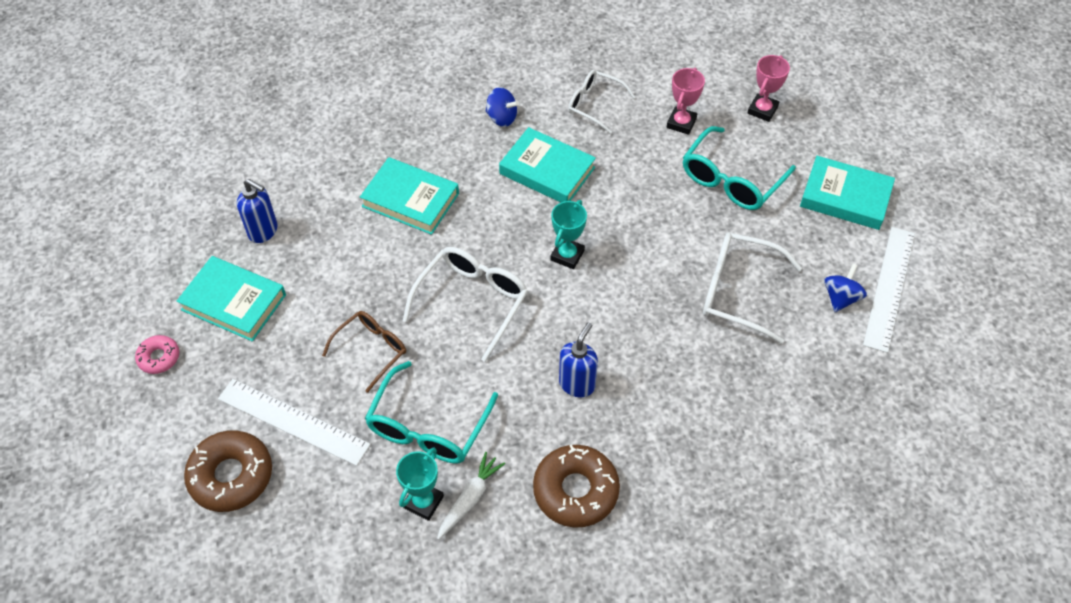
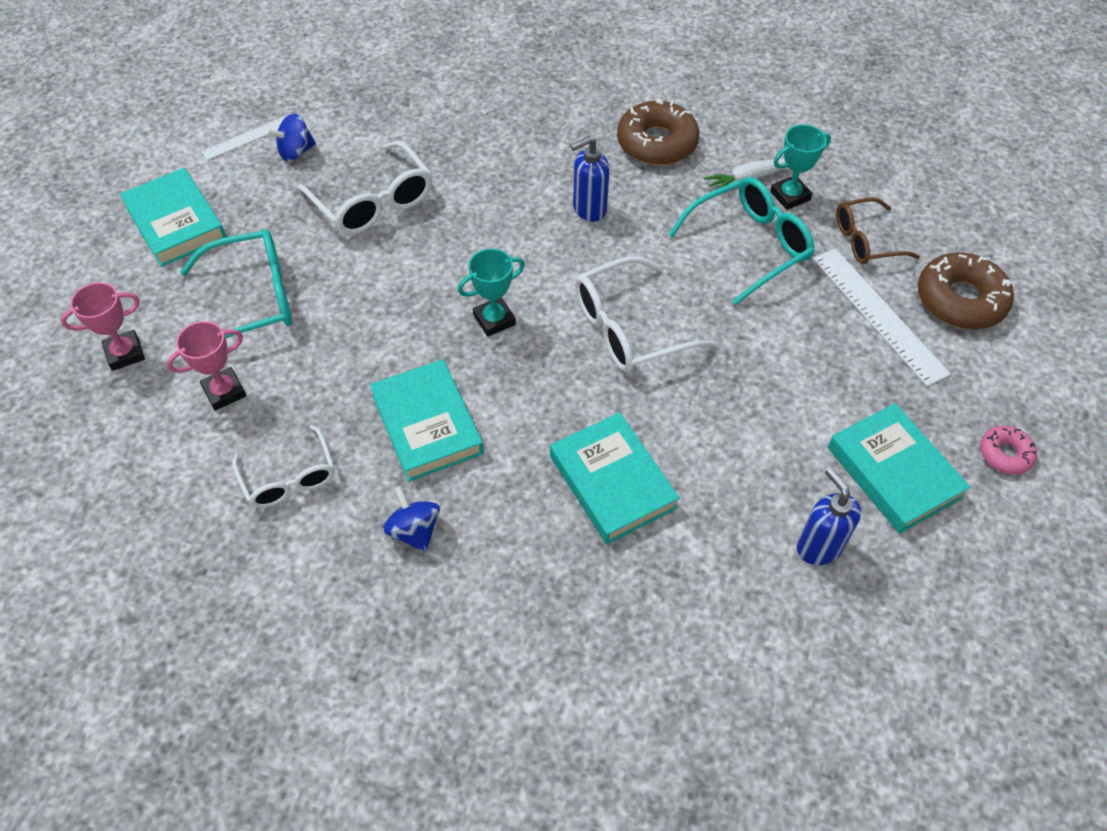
camera: 145 degrees left, 0 degrees up
(371, 350) = (764, 338): brown glasses -> brown glasses (866, 240)
(889, 288) = (247, 137): white ruler -> white ruler, size x0.58

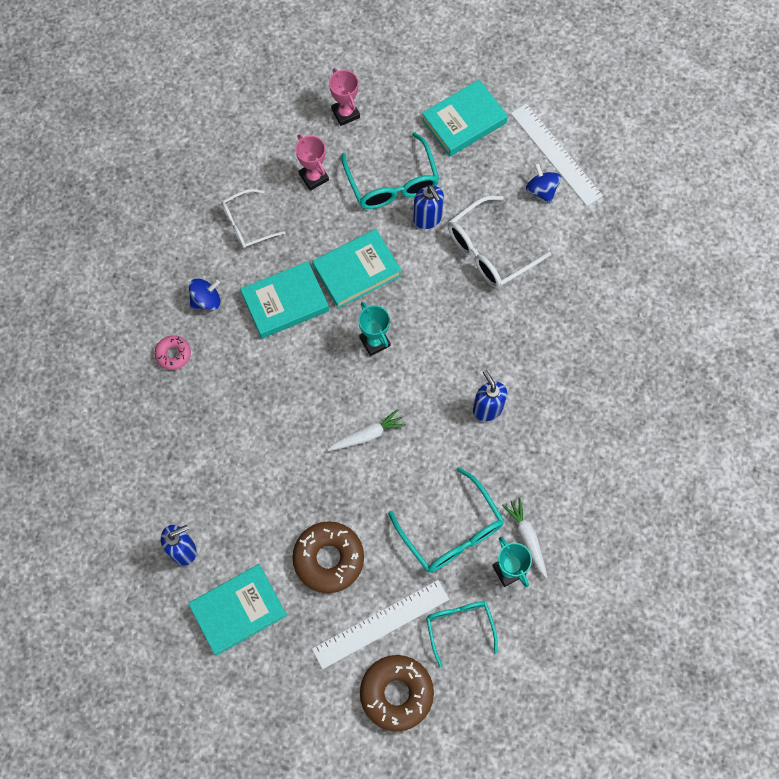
camera: 90 degrees right, 15 degrees up
(247, 137) = (556, 154): white ruler -> white ruler, size x1.72
(317, 262) = (428, 218): none -> blue soap dispenser
(612, 482) = (237, 420): turquoise book -> turquoise book (357, 271)
(629, 328) = (367, 435): white glasses -> white carrot
(657, 143) = (567, 465): brown donut -> brown donut (328, 559)
(866, 240) = (459, 627): brown glasses -> turquoise glasses
(1005, 454) = (251, 695): pink donut -> pink donut (173, 354)

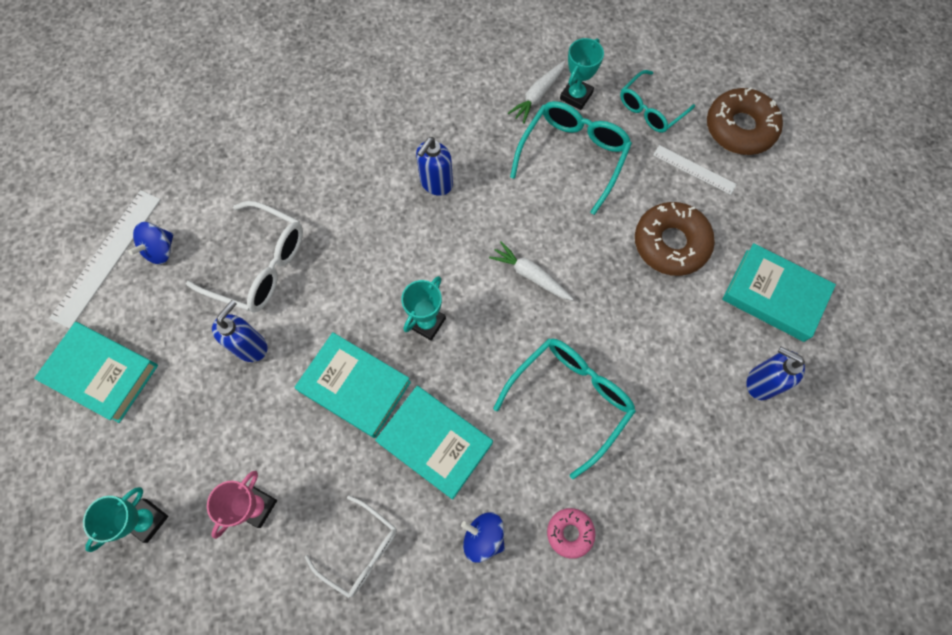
camera: 120 degrees left, 0 degrees up
(345, 113) = (147, 520): pink trophy -> turquoise trophy
(381, 624) = (694, 169): white ruler -> white ruler, size x0.58
(392, 182) = (221, 410): turquoise glasses -> turquoise glasses (569, 400)

